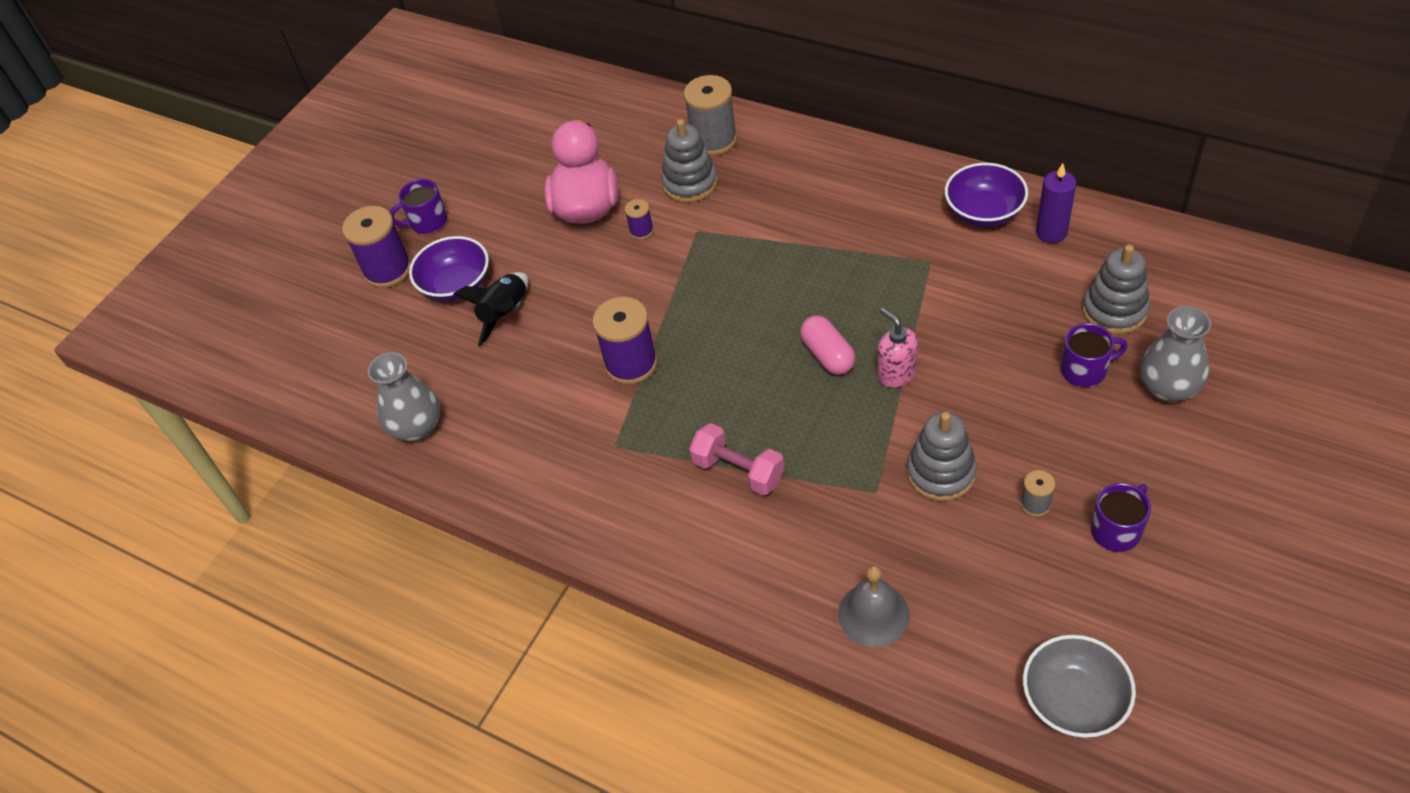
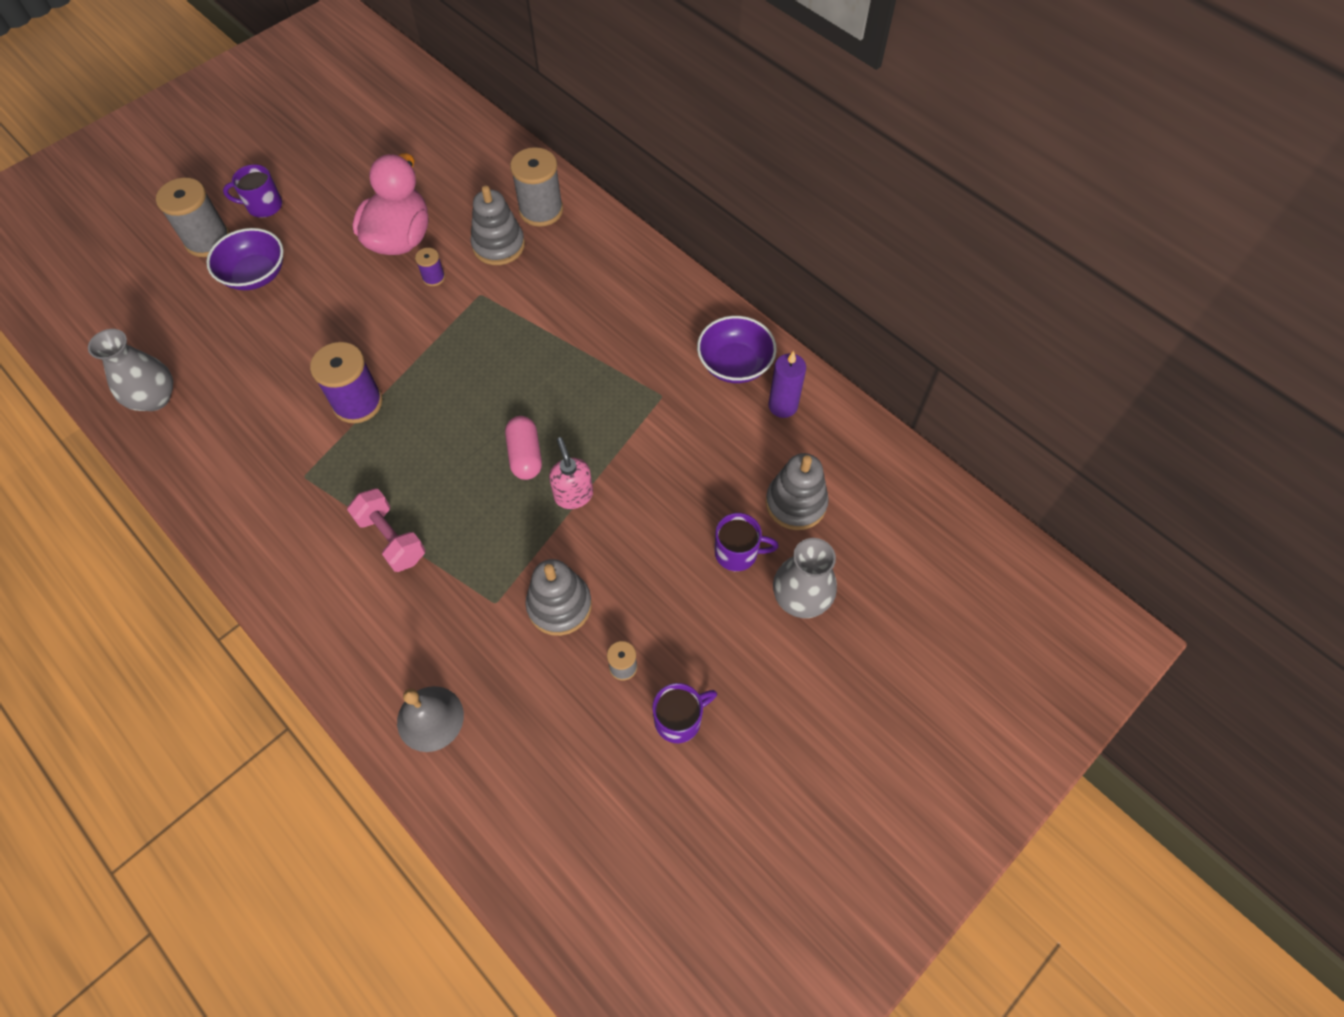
camera: 10 degrees right, 10 degrees up
(388, 270) = (208, 240): purple spool -> grey spool
(505, 314) = (280, 317): black rocket -> none
(1073, 700) = (553, 867): grey bowl -> none

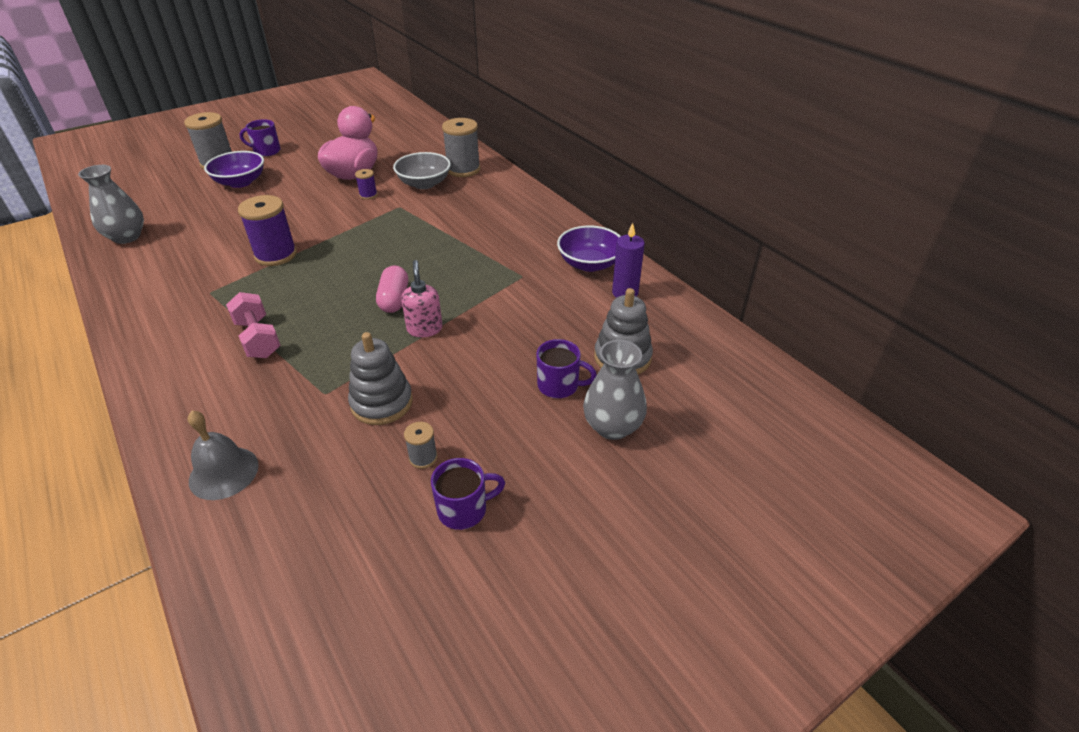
camera: 10 degrees right, 20 degrees down
(498, 245) = (424, 184): grey stacking toy -> grey bowl

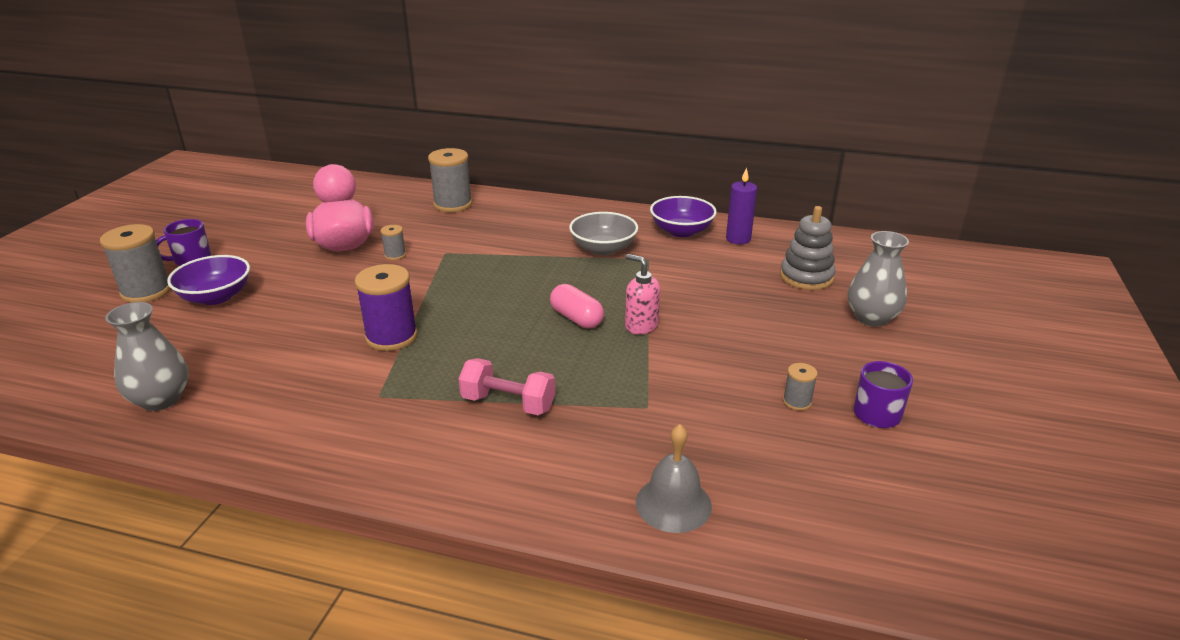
camera: 40 degrees left, 10 degrees down
(368, 195) = (395, 255): purple spool -> grey spool
(381, 403) = (703, 388): grey stacking toy -> none
(424, 184) = (435, 227): grey bowl -> grey bowl (603, 249)
(559, 385) = (799, 312): purple mug -> none

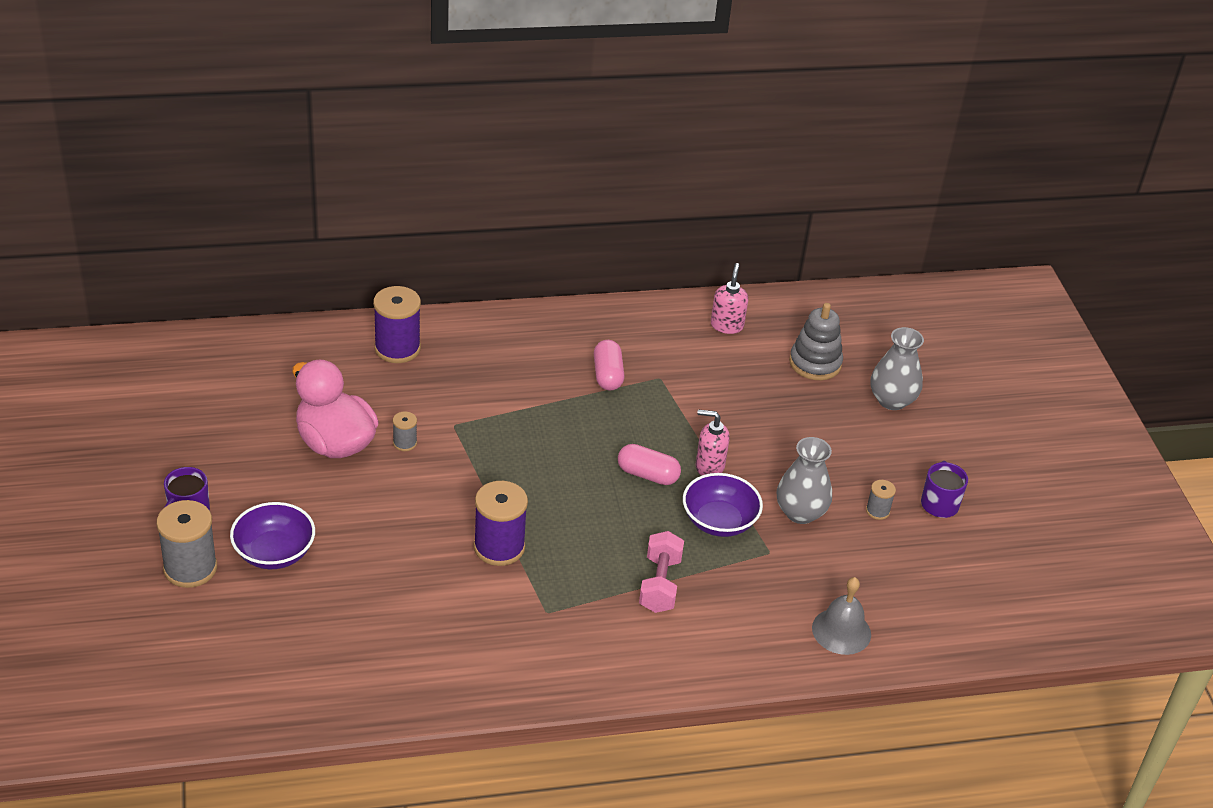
camera: 30 degrees left, 10 degrees up
(161, 399) = (358, 678): grey vase -> grey vase (800, 512)
(453, 204) = (397, 348): grey spool -> purple spool
(508, 403) = (659, 584): pink dumbbell -> pink dumbbell turned 75 degrees counterclockwise
(603, 249) = (608, 375): grey bowl -> pink capsule
(681, 231) = (666, 328): purple bowl -> purple bowl (719, 521)
(738, 239) = (727, 325): purple candle -> pink soap dispenser

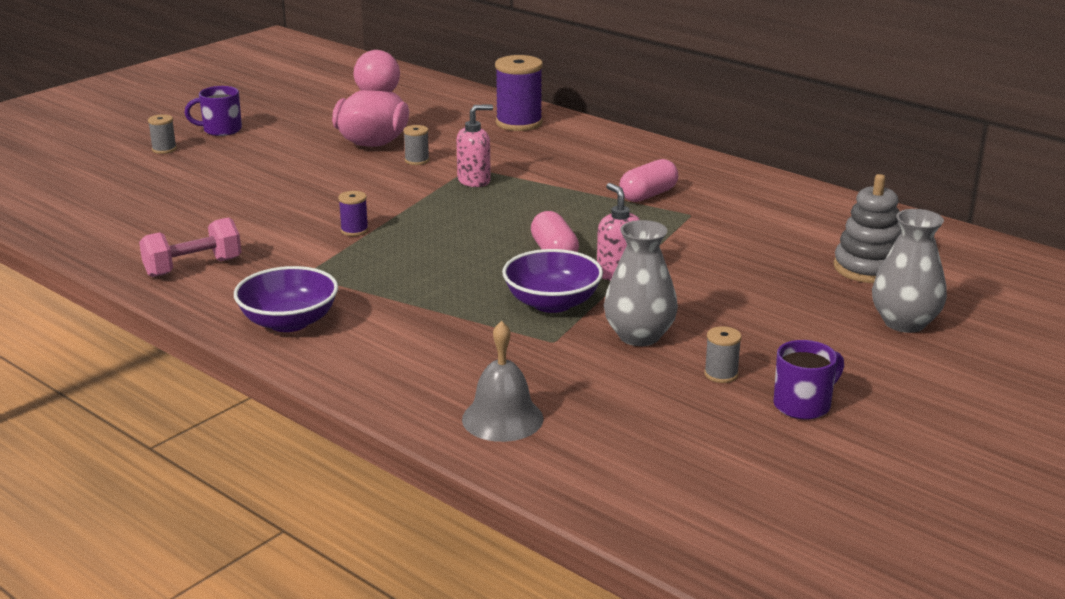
camera: 55 degrees right, 15 degrees down
(190, 568) = (164, 149): grey spool -> grey spool, size x0.49
(274, 552) = (221, 165): purple bowl -> purple bowl (289, 322)
(499, 547) = (354, 230): purple spool -> purple spool, size x0.49
(659, 584) = (418, 307): pink dumbbell -> pink dumbbell (193, 267)
(727, 325) = (824, 215): pink soap dispenser -> pink soap dispenser (474, 181)

